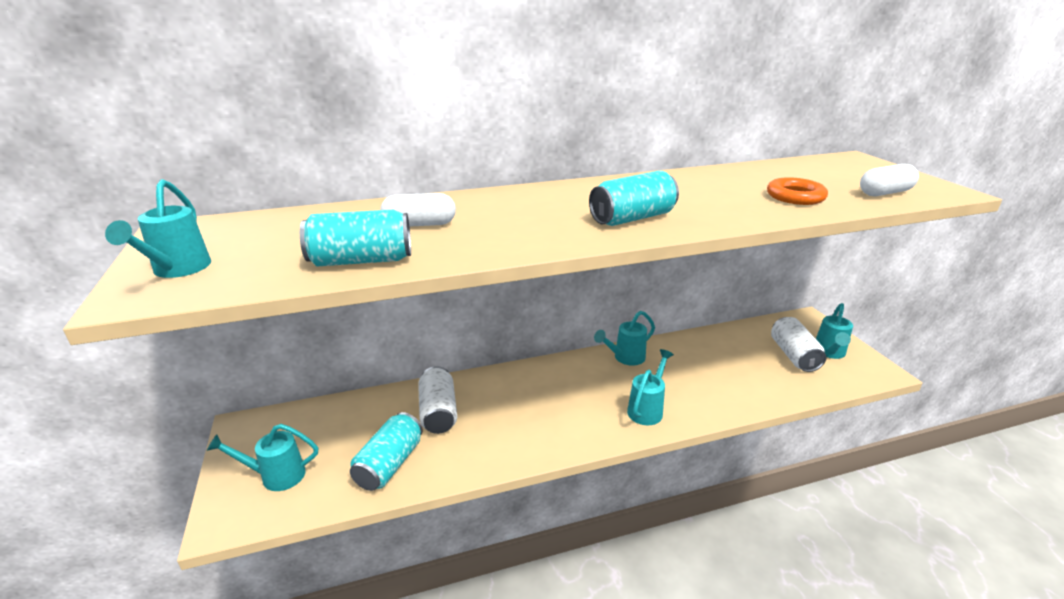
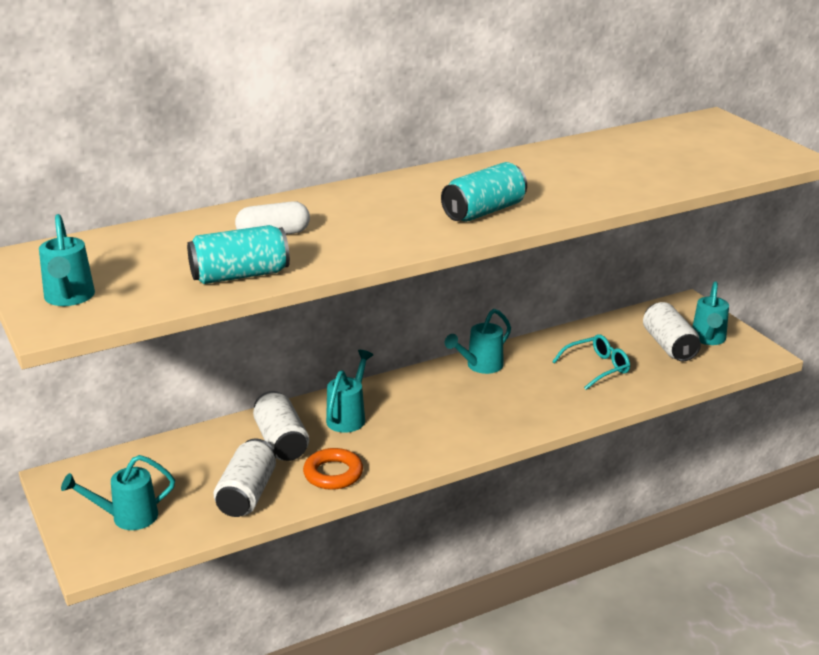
camera: 10 degrees left, 0 degrees up
(389, 464) = (247, 494): turquoise can -> white can
(647, 409) = (512, 415): turquoise watering can -> turquoise watering can (349, 417)
(728, 370) = (597, 368): none -> turquoise glasses
(795, 197) = (643, 174): orange ring -> orange ring (333, 474)
(885, 193) = (732, 164): white capsule -> none

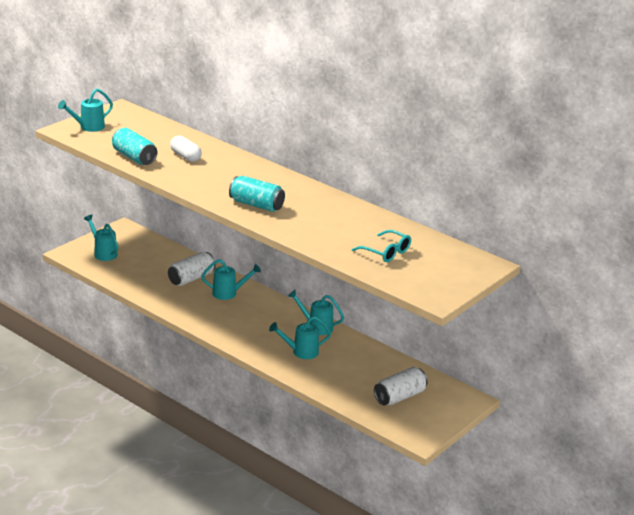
camera: 65 degrees right, 0 degrees up
(247, 494) = (139, 279): white can -> none
(333, 474) = (171, 300): orange ring -> none
(597, 368) = (347, 370): turquoise glasses -> turquoise glasses (386, 252)
(708, 339) = (423, 413): turquoise watering can -> turquoise watering can (300, 352)

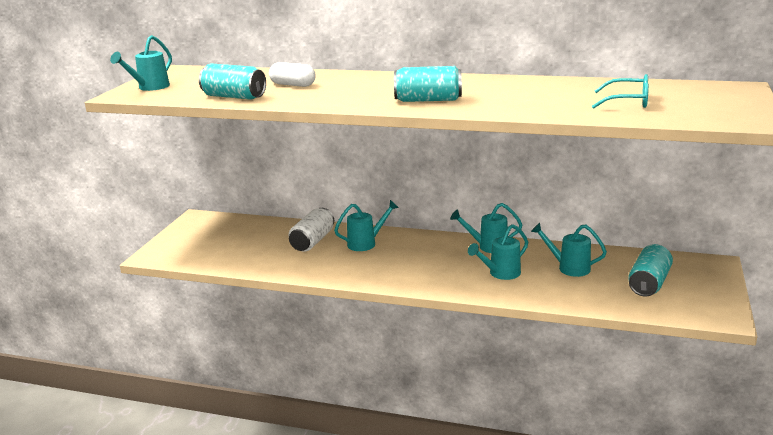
camera: 20 degrees left, 5 degrees down
(103, 253) = (192, 245): turquoise watering can -> turquoise watering can (568, 268)
(399, 397) = (649, 283): white can -> turquoise can

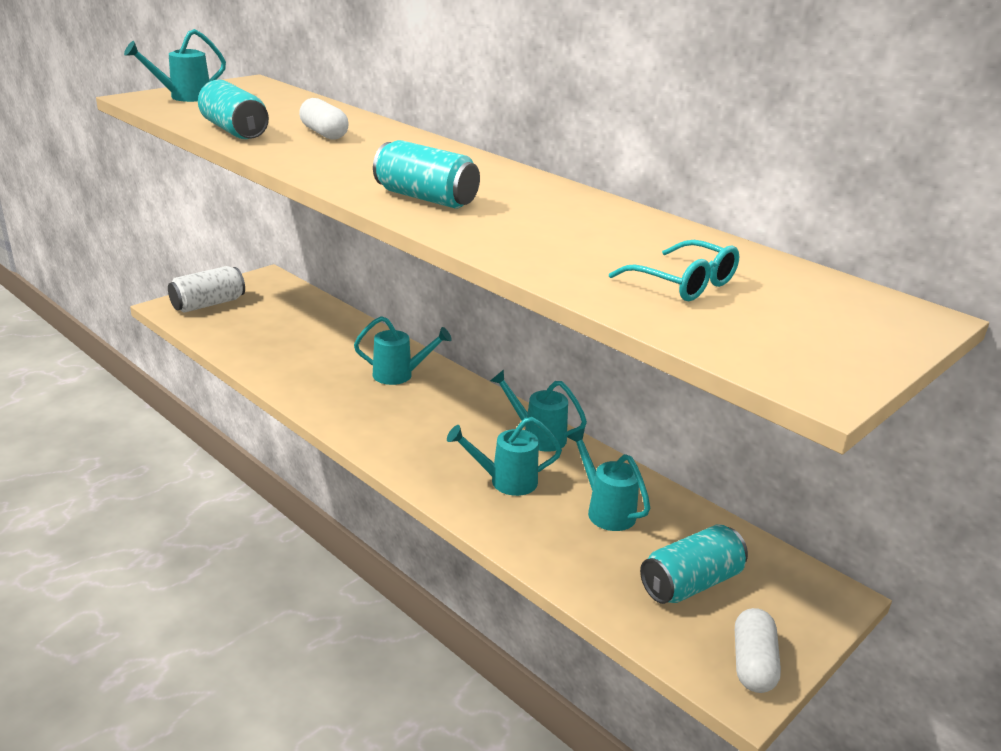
camera: 25 degrees right, 5 degrees up
(312, 241) = (345, 350): white can -> white can (208, 304)
(716, 305) = (753, 664): none -> white capsule

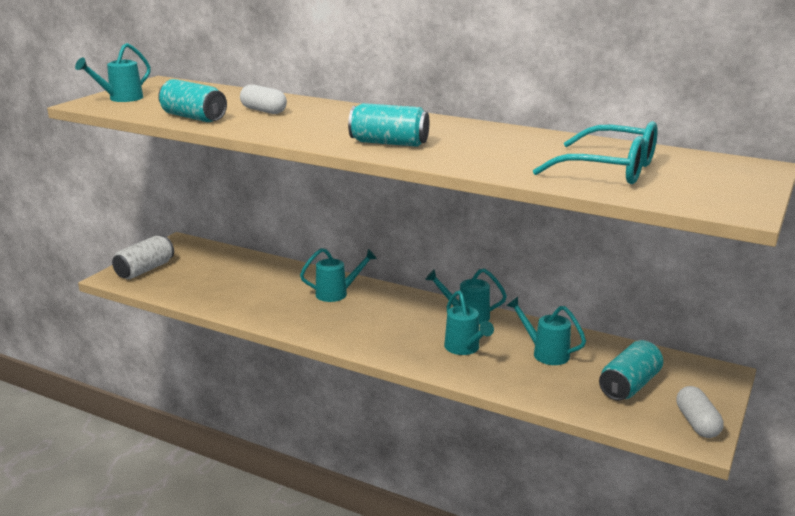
camera: 15 degrees left, 5 degrees down
(505, 481) = (464, 349): turquoise watering can -> turquoise watering can turned 90 degrees counterclockwise
(684, 283) = (610, 169): turquoise glasses -> turquoise glasses, size x1.58

